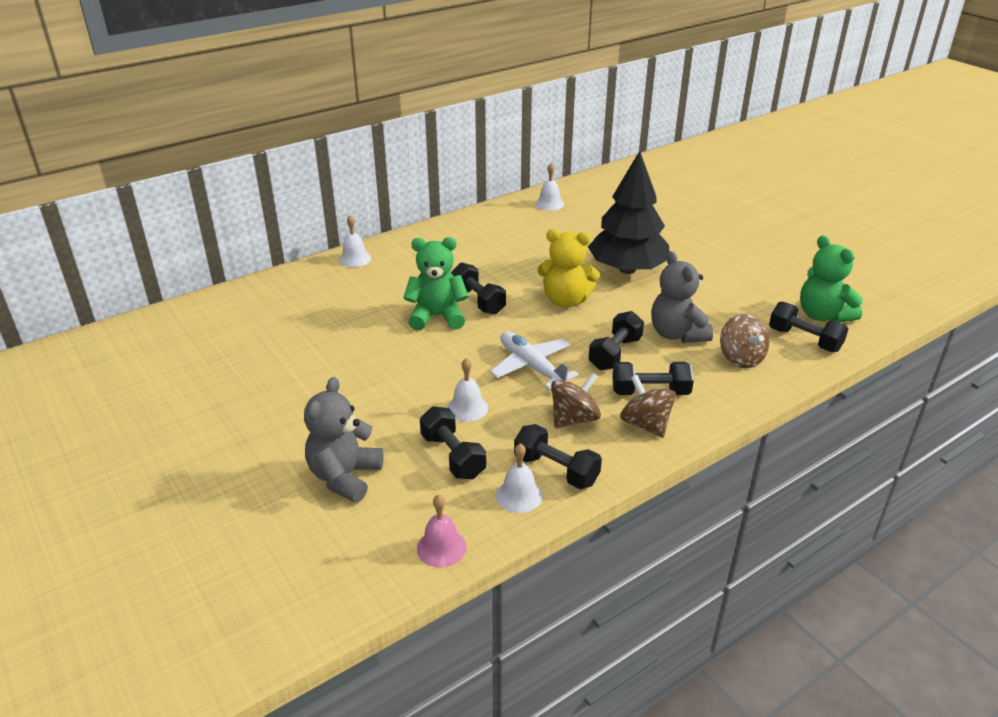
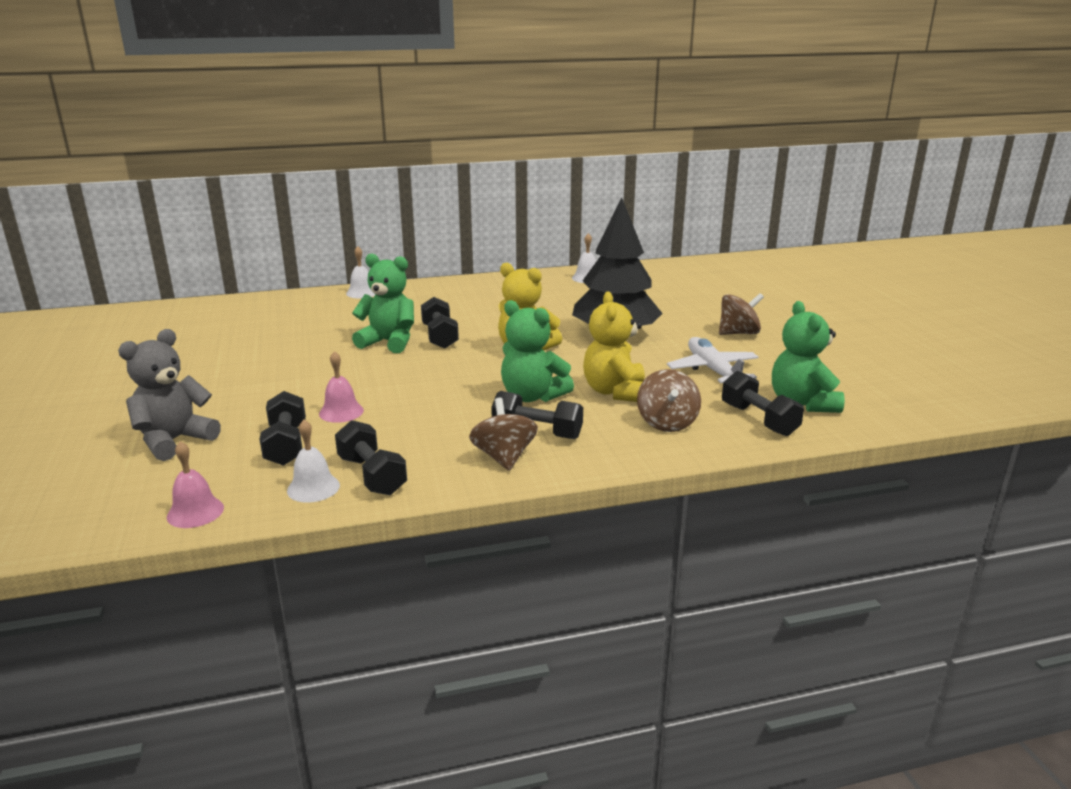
camera: 20 degrees right, 10 degrees down
(467, 408) = (341, 412): white bell -> pink bell
(532, 367) = (437, 392): white plane -> white plane (713, 370)
(574, 419) = (434, 439): brown spinning top -> brown spinning top (738, 333)
(615, 353) = (532, 396): black dumbbell -> green teddy bear
(677, 334) = (615, 392): grey teddy bear -> yellow teddy bear

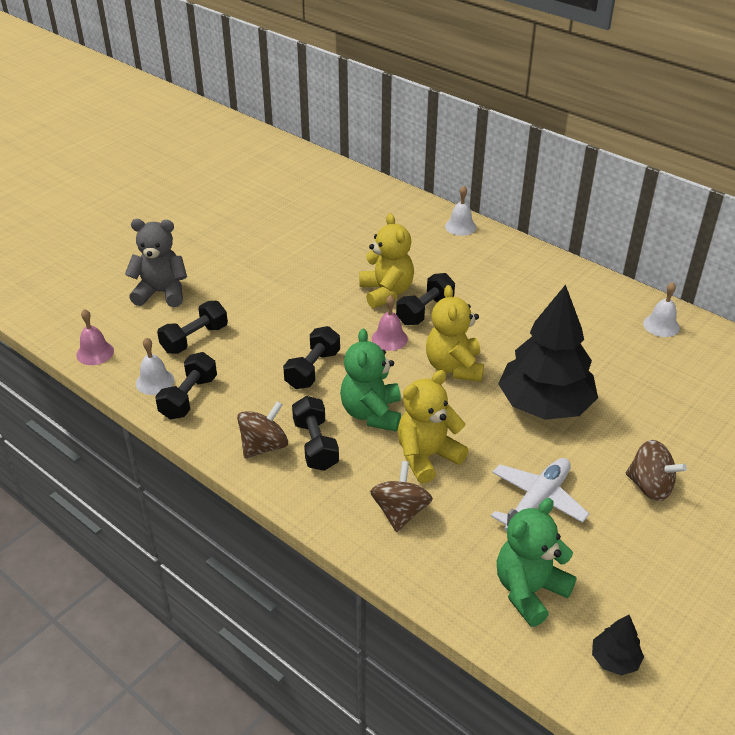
camera: 55 degrees right, 15 degrees up
(341, 412) = (258, 335): pink bell -> pink bell (389, 339)
(389, 342) = (386, 292): green teddy bear -> yellow teddy bear
(667, 423) = (400, 512): brown spinning top -> brown spinning top turned 135 degrees clockwise
(759, 420) = (463, 570): black dumbbell -> black dumbbell (313, 369)
(891, 398) = (614, 660): none -> black tree

